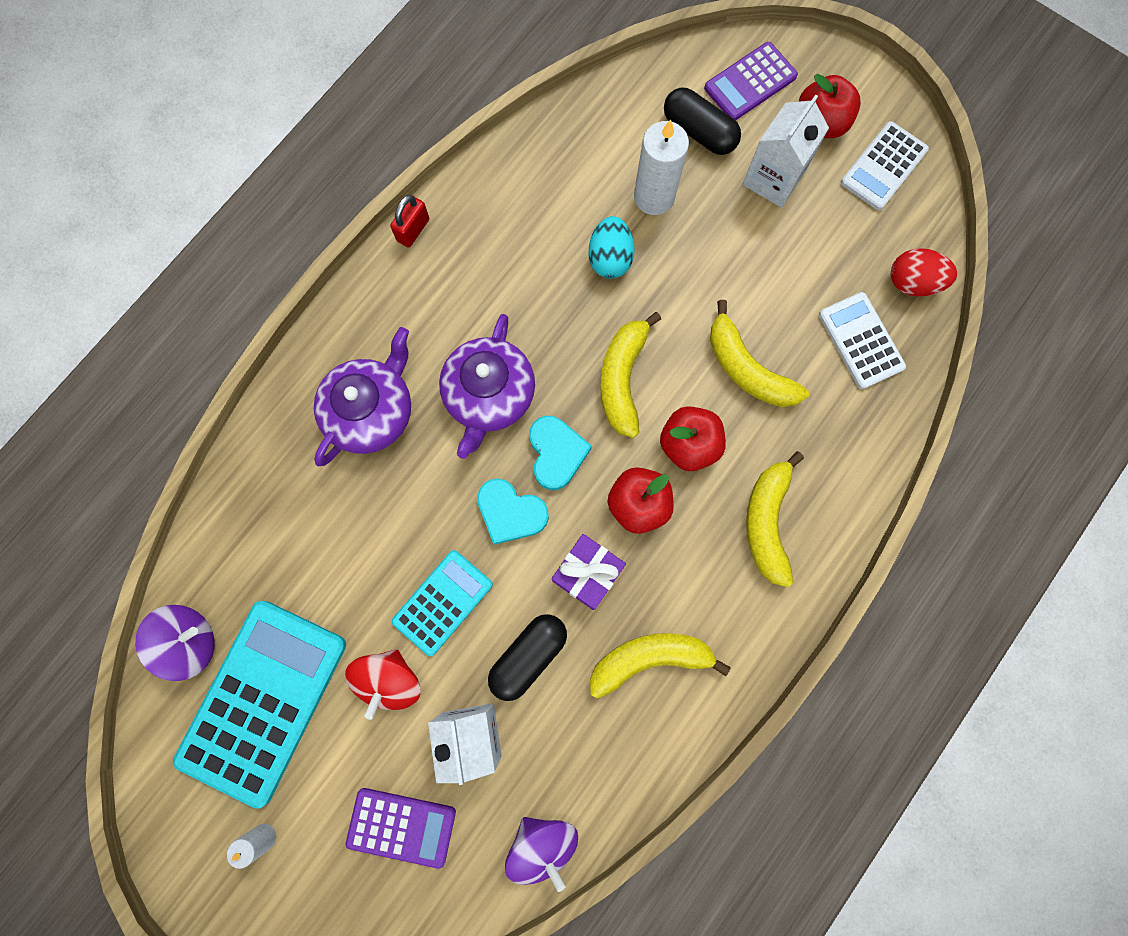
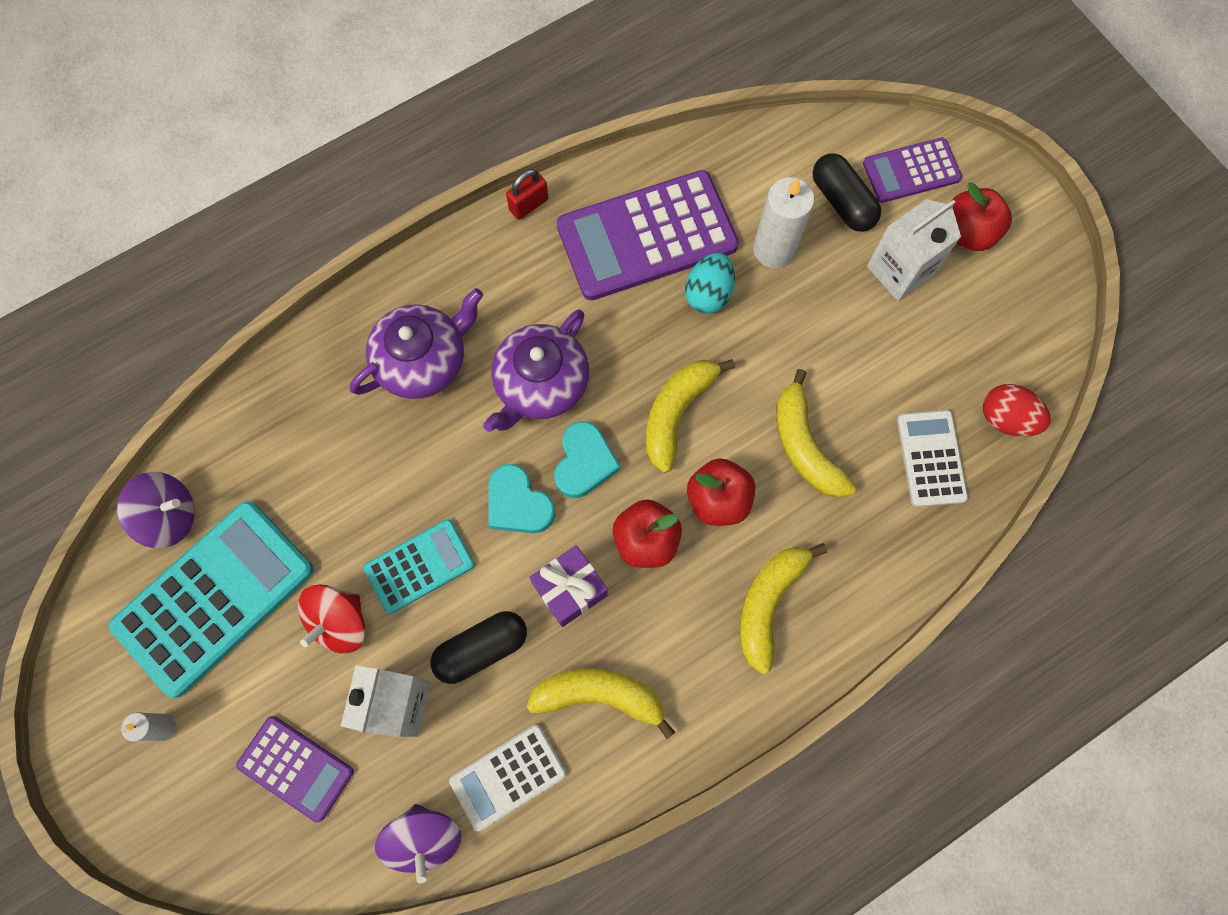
camera: 20 degrees right, 5 degrees down
(534, 223) = (647, 236): none -> purple calculator
(883, 166) = (1017, 295): white calculator -> white calculator (508, 776)

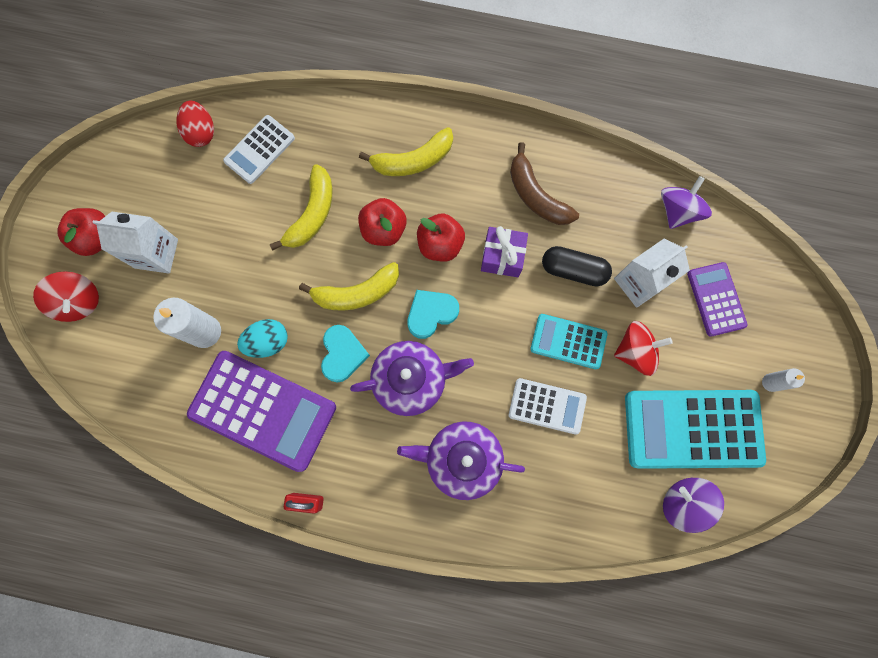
camera: 135 degrees left, 5 degrees up
(508, 776) = (614, 201): white calculator -> white calculator (547, 406)
(518, 504) = (486, 325): turquoise heart -> turquoise heart (343, 354)
(599, 696) = (536, 195): yellow banana -> brown banana
(842, 202) = (136, 322): black capsule -> none
(911, 171) = (79, 302): purple calculator -> red spinning top

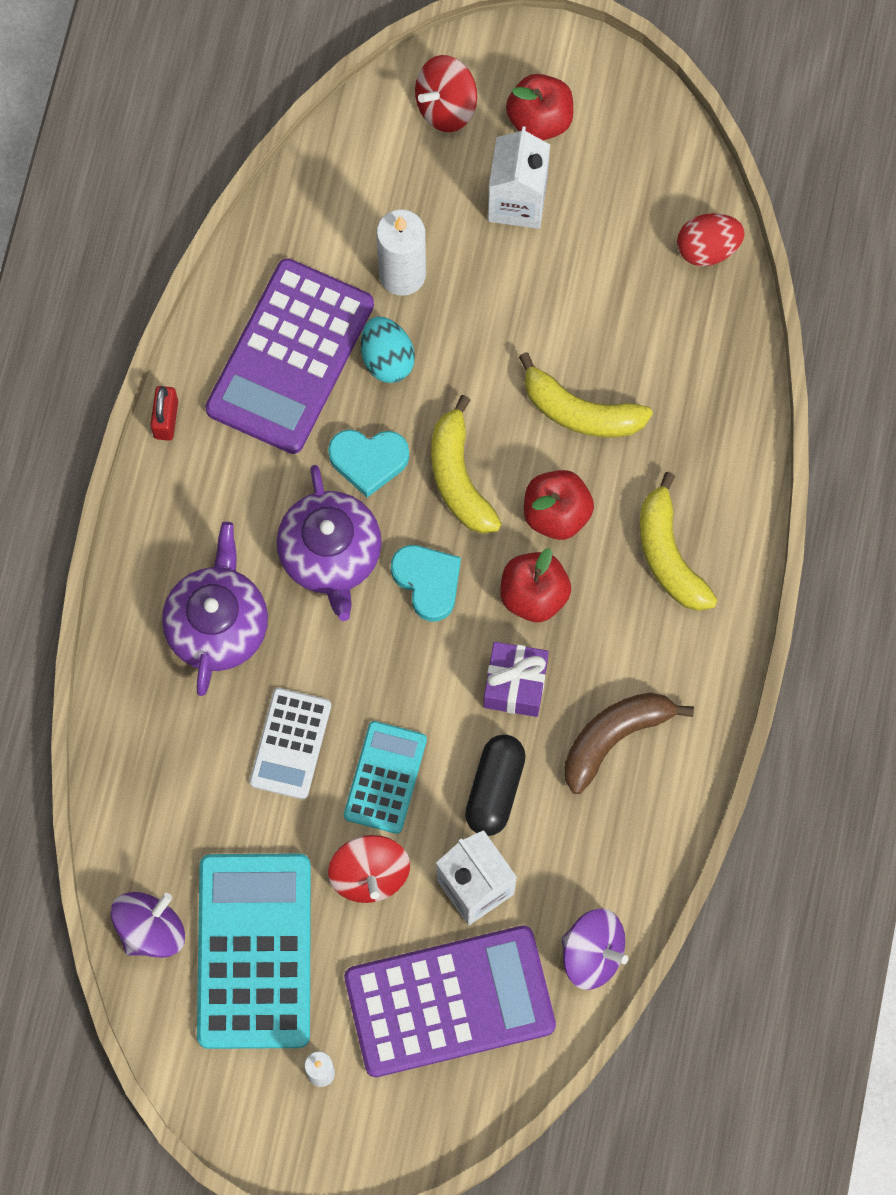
camera: 90 degrees right, 5 degrees down
(259, 150) = (682, 332): white calculator -> none
(716, 299) = (449, 1002): purple calculator -> purple calculator, size x1.82

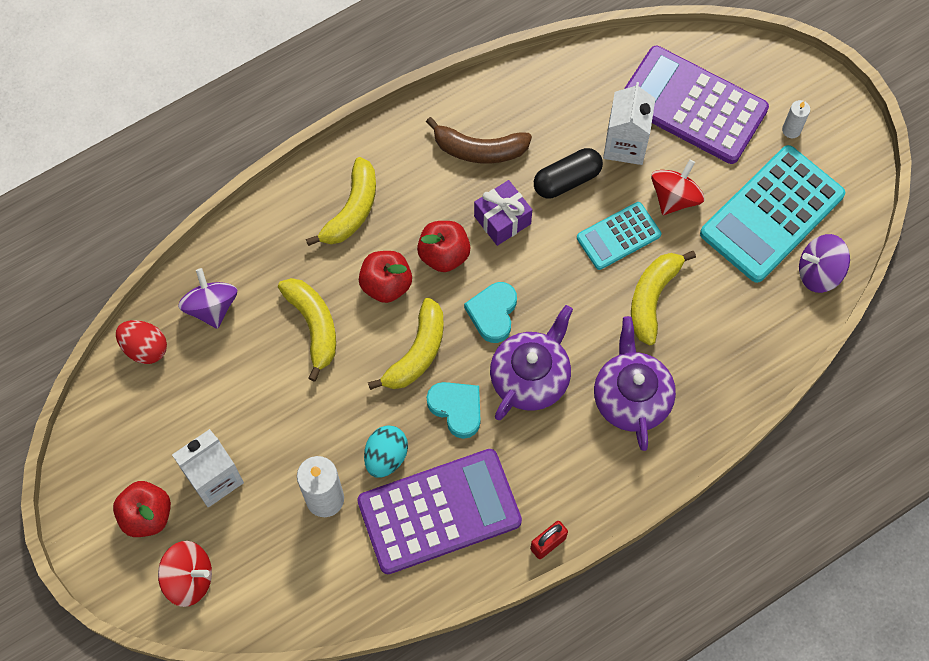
camera: 135 degrees left, 5 degrees down
(218, 624) = (631, 397): purple teapot -> purple teapot turned 120 degrees clockwise
(290, 743) = (652, 298): white calculator -> yellow banana
(592, 954) = (598, 65): purple spinning top -> purple spinning top (211, 307)

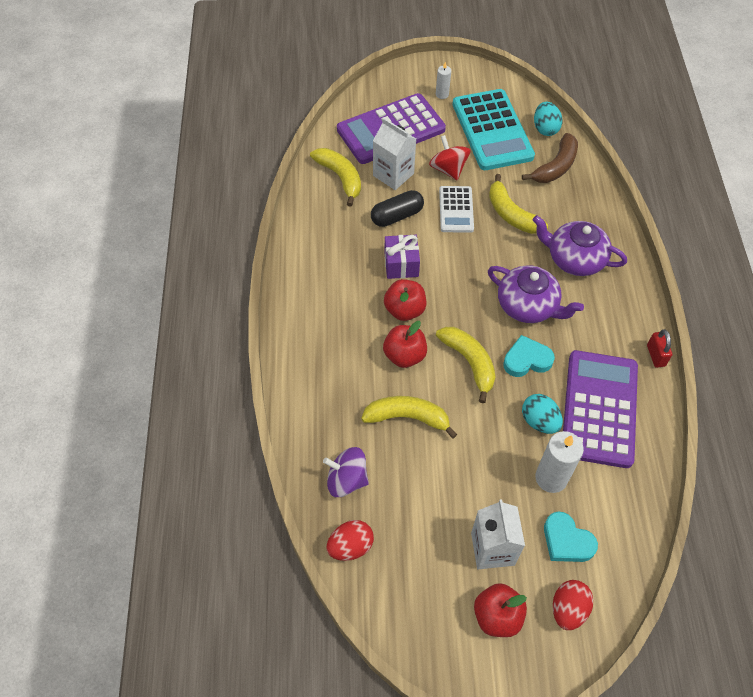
camera: 60 degrees left, 10 degrees down
(189, 578) = (568, 609): red spinning top -> red egg
(352, 210) = (331, 348): yellow banana -> yellow banana (340, 178)
(479, 149) = (339, 251): brown banana -> brown banana (555, 167)
(493, 313) = (467, 304): turquoise heart -> turquoise heart (566, 541)
(530, 377) = (528, 306): purple teapot -> purple teapot turned 150 degrees clockwise
(567, 180) = (397, 216): black capsule -> black capsule turned 60 degrees clockwise
(618, 236) = (456, 210): turquoise calculator -> white calculator
(819, 272) = (545, 129): purple spinning top -> turquoise egg

